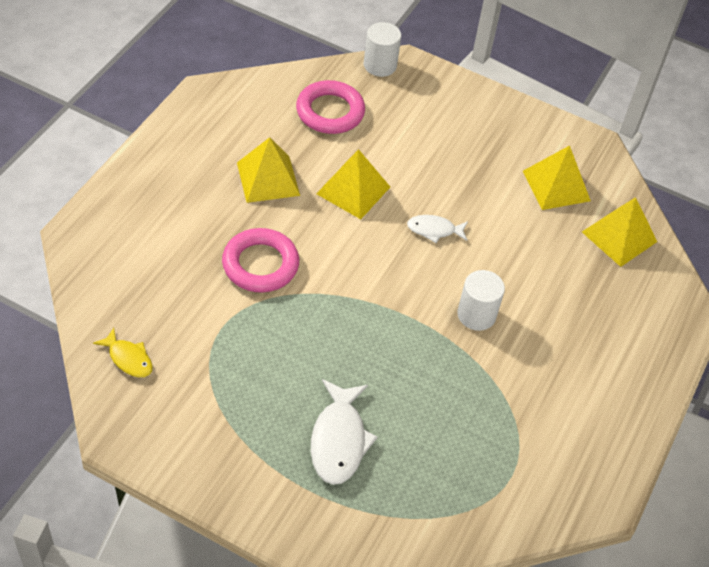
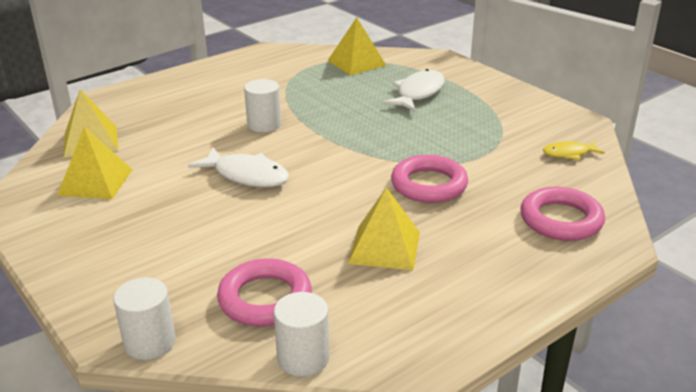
camera: 150 degrees left, 20 degrees down
(127, 250) = (561, 220): none -> pink ring
(128, 358) = (569, 153): yellow fish -> yellow fish turned 75 degrees counterclockwise
(279, 78) = (303, 358): none -> white cylinder
(353, 190) = (299, 219): yellow pyramid -> yellow pyramid (356, 63)
(434, 230) = (247, 175): white fish -> white fish, size x1.69

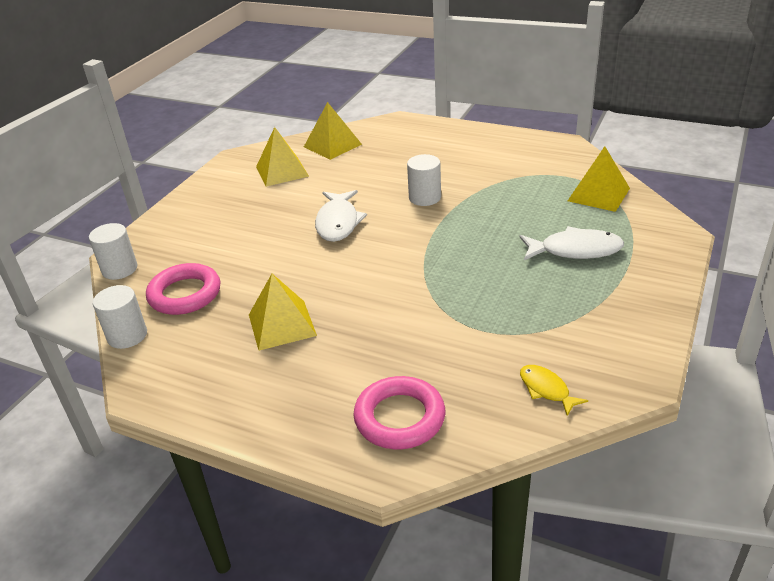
camera: 65 degrees right, 5 degrees up
(429, 185) = (398, 315): pink ring -> none

